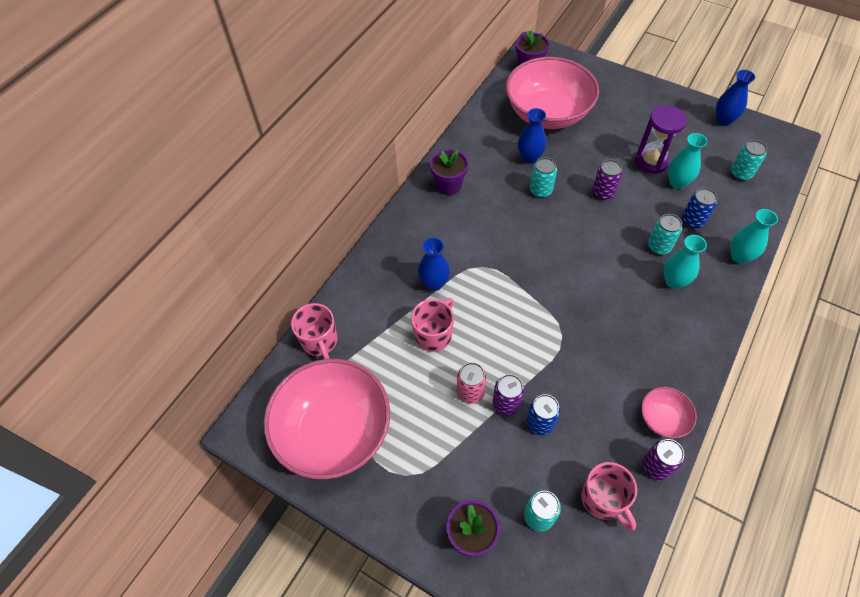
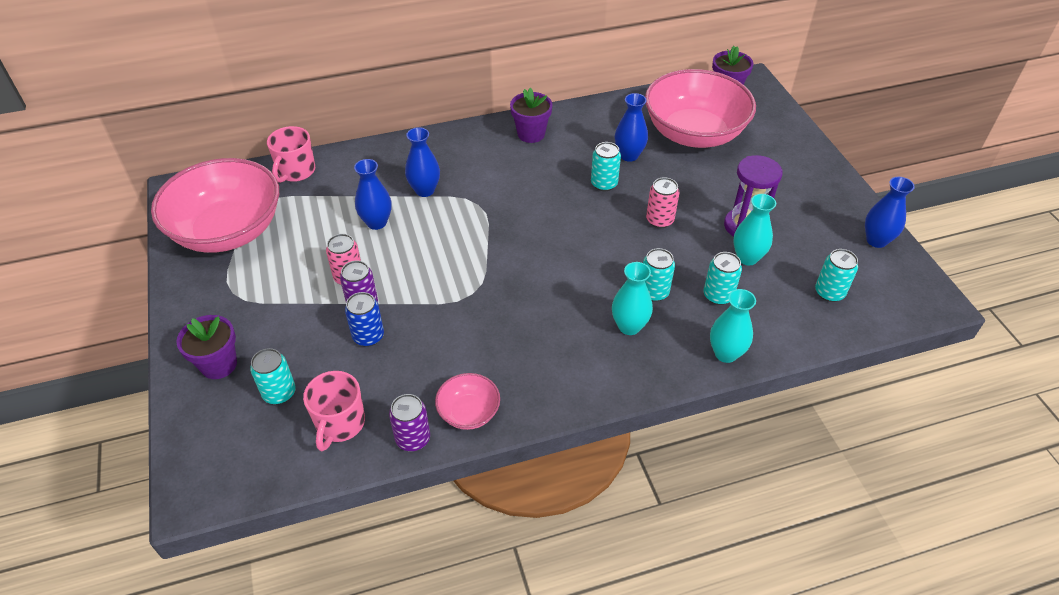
camera: 40 degrees right, 10 degrees down
(434, 335) = (376, 222): pink mug -> blue vase
(603, 193) = (659, 220): purple can -> pink can
(692, 221) = (718, 295): blue can -> turquoise can

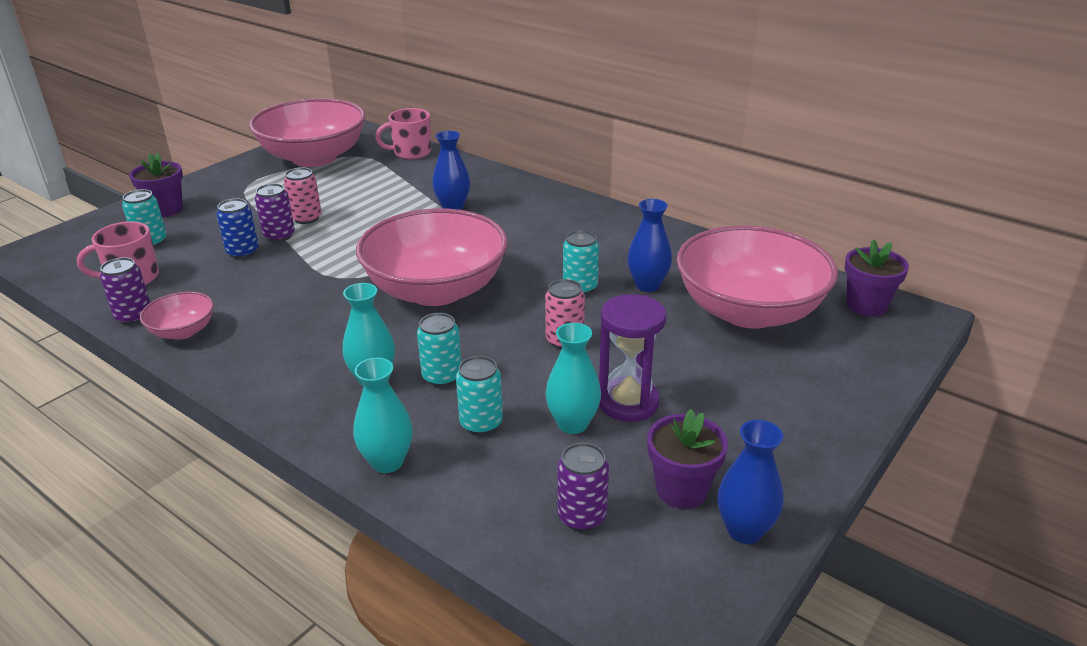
camera: 55 degrees right, 15 degrees down
(376, 222) = (386, 204): blue vase -> none
(531, 134) = (602, 224): purple flower pot -> purple flower pot (681, 490)
(542, 250) = (436, 290): none -> pink bowl
(829, 292) = (582, 516): turquoise can -> purple can

